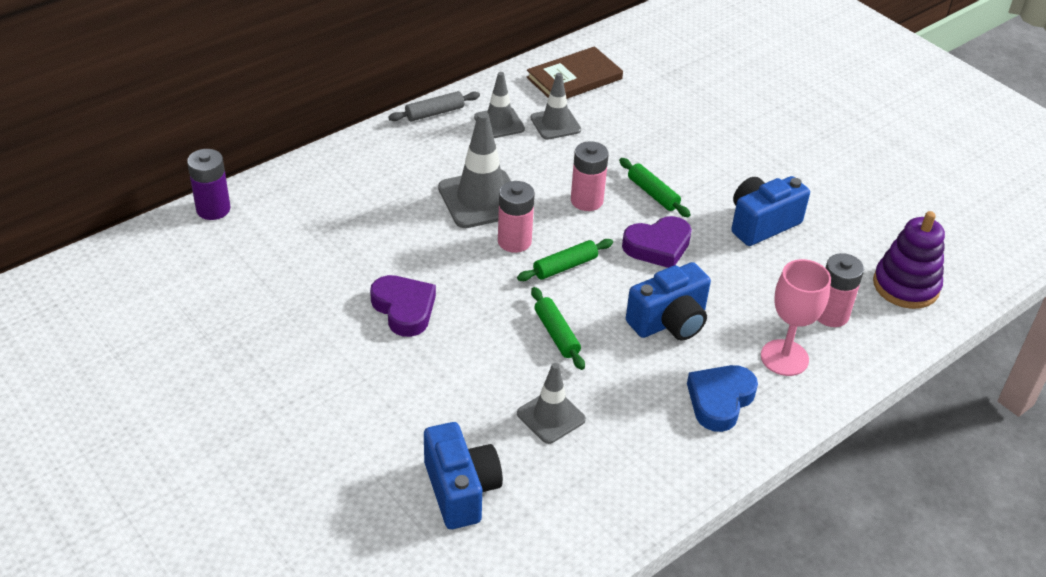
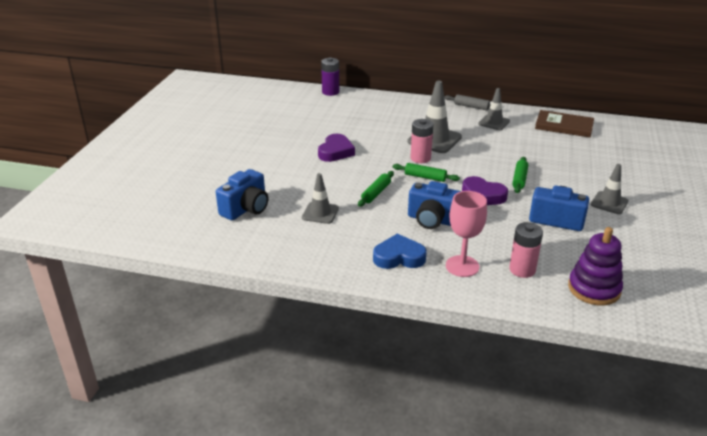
camera: 55 degrees right, 10 degrees down
(555, 124) = (520, 135): grey traffic cone -> grey traffic cone (609, 203)
(586, 200) = (481, 164): pink battery -> none

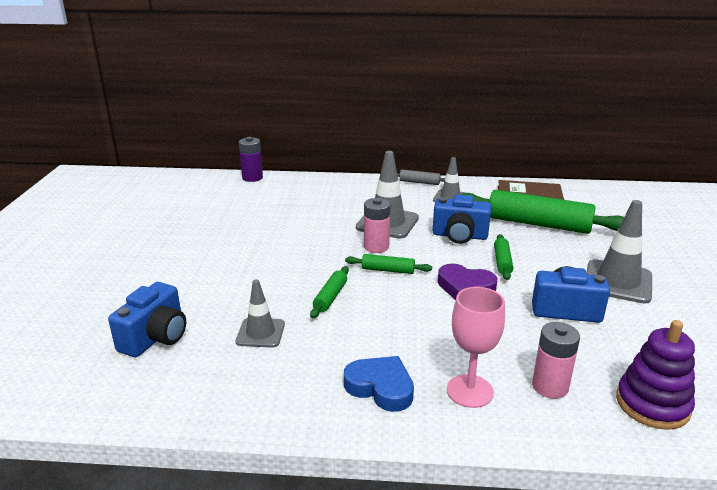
camera: 10 degrees left, 5 degrees down
(335, 152) = (269, 248): purple heart -> none
(399, 257) = (380, 387): blue heart -> blue heart turned 45 degrees clockwise
(433, 220) = (412, 327): blue camera -> blue camera (459, 236)
(562, 151) = (538, 224): none -> green rolling pin
(609, 203) = (617, 282): grey traffic cone -> grey traffic cone, size x1.62

